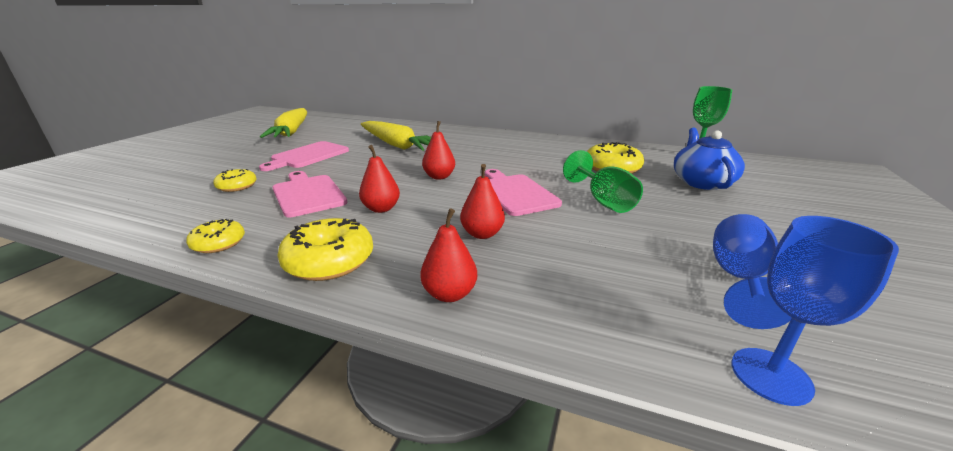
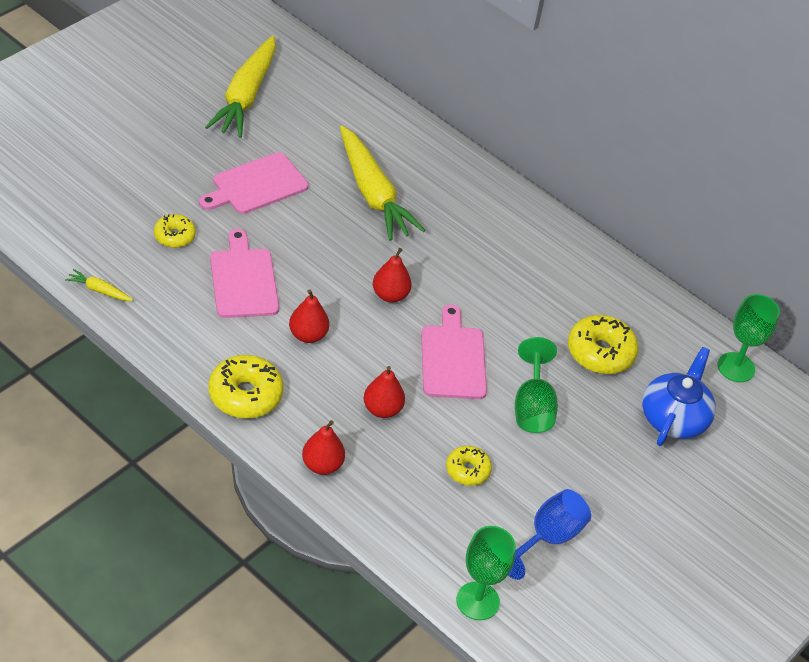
camera: 15 degrees right, 20 degrees up
(146, 229) = (99, 290): none -> yellow carrot
(219, 243) = (160, 336): yellow donut -> yellow donut (467, 470)
(770, 375) = (477, 601): blue goblet -> green goblet

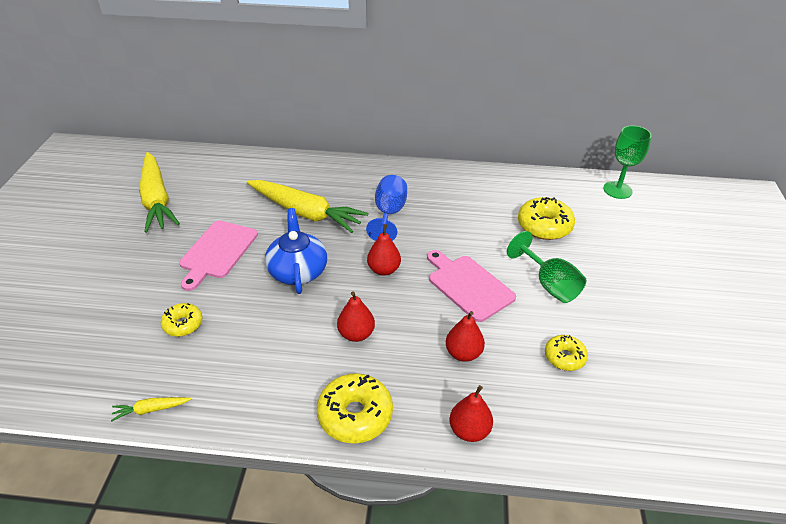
camera: 30 degrees left, 5 degrees down
(243, 280) = (268, 324): pink cutting board -> none
(477, 601) = (687, 455): green goblet -> none
(547, 538) = (664, 368): blue goblet -> blue goblet (389, 214)
(674, 418) = (626, 238): blue teapot -> blue teapot (298, 270)

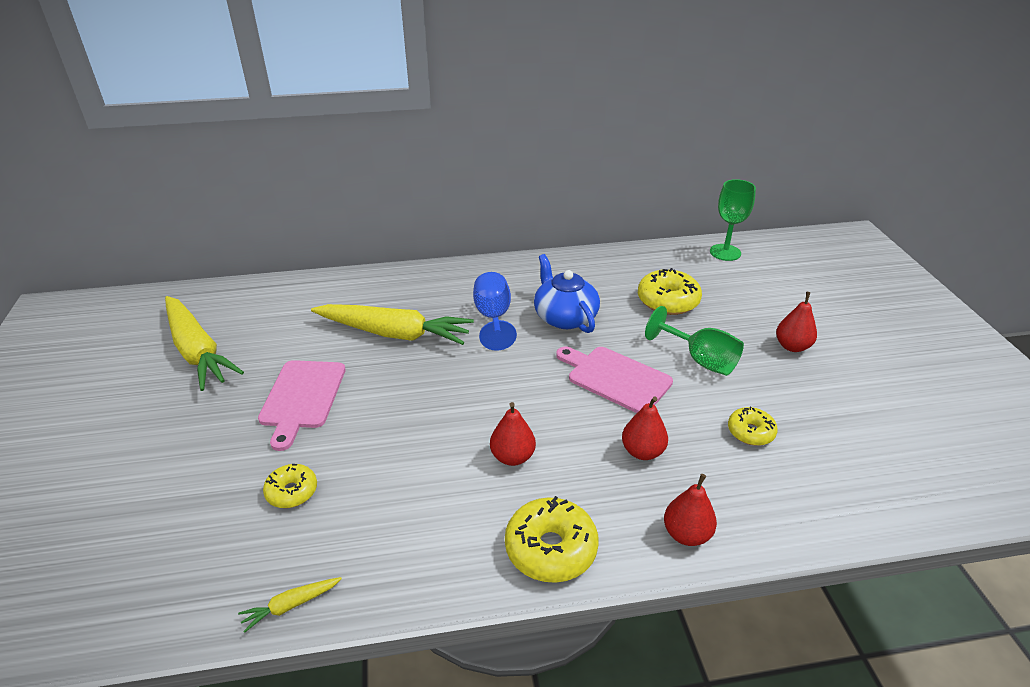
camera: 15 degrees left, 5 degrees down
(298, 270) = (412, 400): blue teapot -> blue teapot (565, 317)
(384, 270) = (513, 379): red pear -> red pear (792, 346)

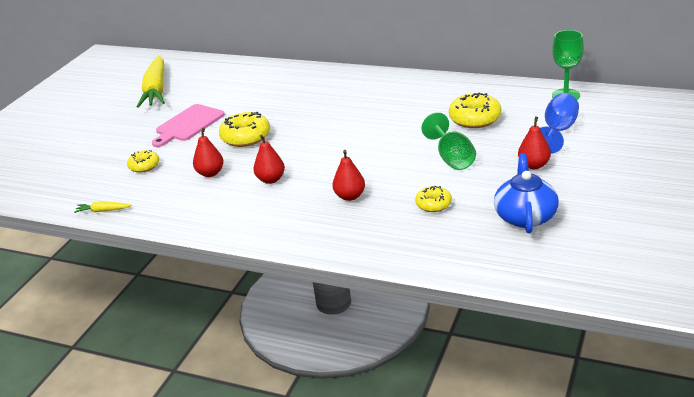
camera: 35 degrees right, 5 degrees down
(394, 333) = (270, 102): yellow carrot -> none
(493, 317) = (340, 105): blue goblet -> blue goblet (558, 131)
(550, 549) = (245, 225): yellow donut -> yellow donut (246, 137)
(565, 317) = (388, 114): blue teapot -> blue teapot (525, 216)
(615, 378) = (380, 155): pink cutting board -> none
(686, 534) = (327, 240): red pear -> red pear (210, 173)

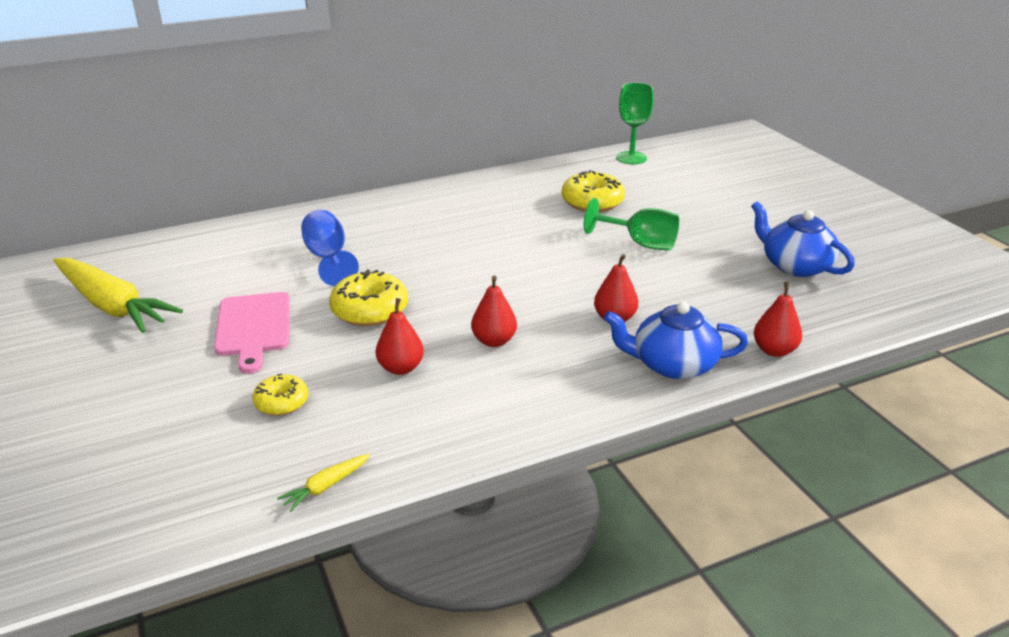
camera: 50 degrees left, 0 degrees up
(331, 236) = (672, 364): none -> blue teapot
(433, 204) = (705, 290): yellow donut -> none
(534, 165) = (719, 222): red pear -> red pear (774, 350)
(558, 131) = (682, 188): blue goblet -> blue goblet (328, 258)

